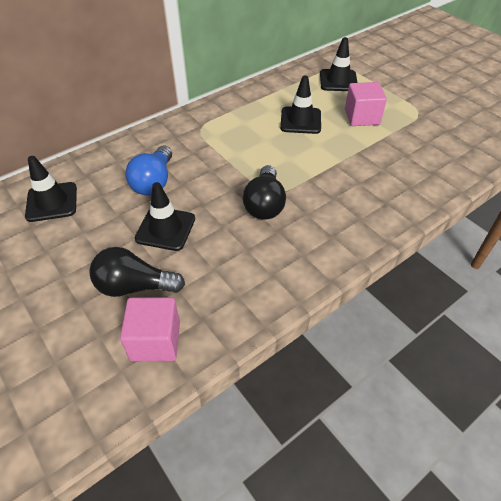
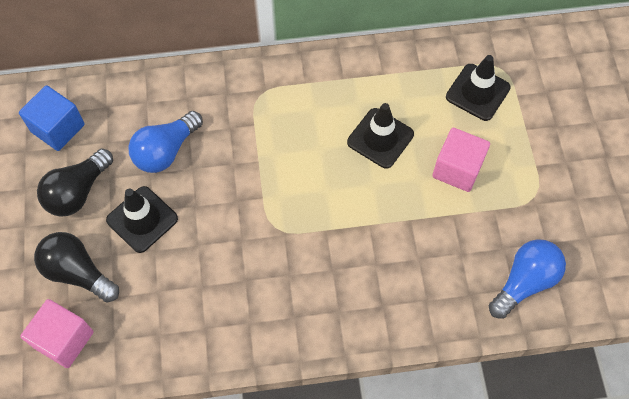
camera: 30 degrees right, 15 degrees up
(52, 202) = (58, 128): black traffic cone -> blue cube
(264, 204) = (255, 240): black light bulb -> black light bulb (78, 192)
(456, 153) = (524, 282): none -> blue light bulb

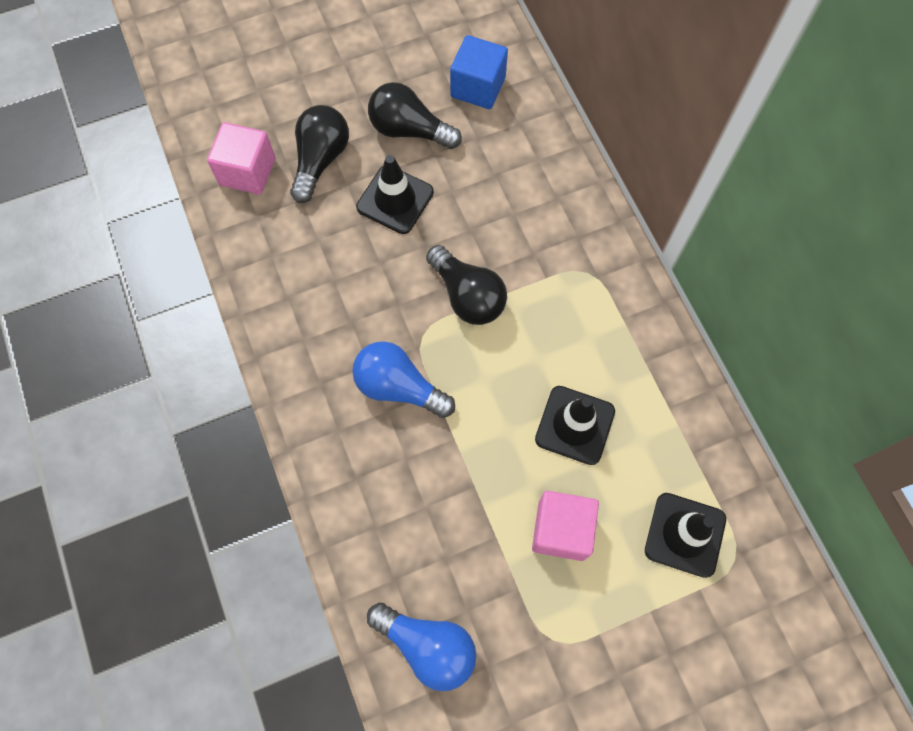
camera: 75 degrees right, 5 degrees up
(166, 151) = (483, 197): blue light bulb -> blue light bulb (398, 387)
(251, 185) = (467, 296): none -> black light bulb

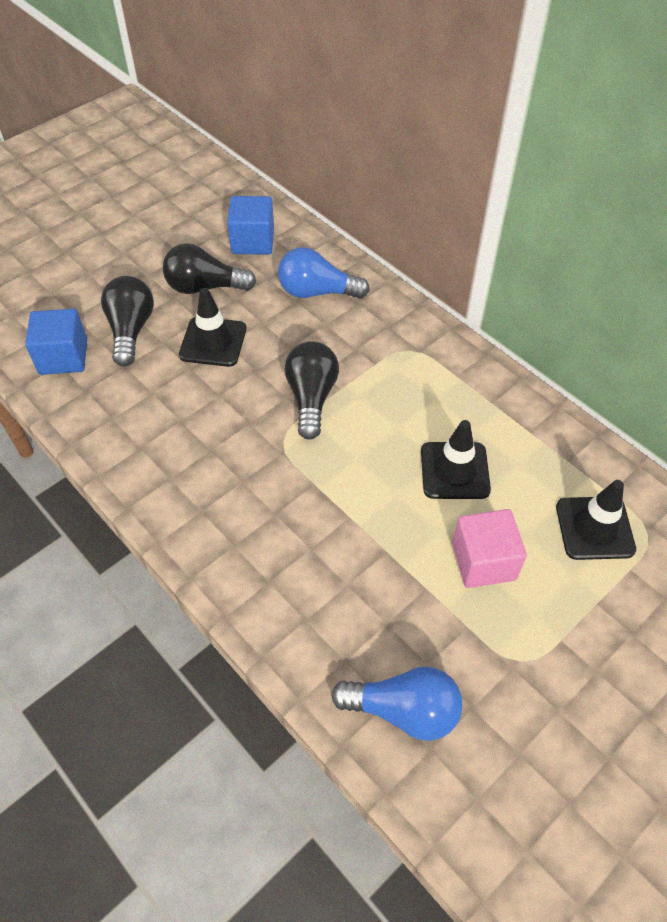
camera: 20 degrees left, 15 degrees down
(247, 172) = (63, 357): pink cube -> blue cube
(398, 387) = (278, 489): blue light bulb -> blue light bulb (317, 292)
(467, 296) = (311, 397): black light bulb -> black light bulb turned 120 degrees counterclockwise

